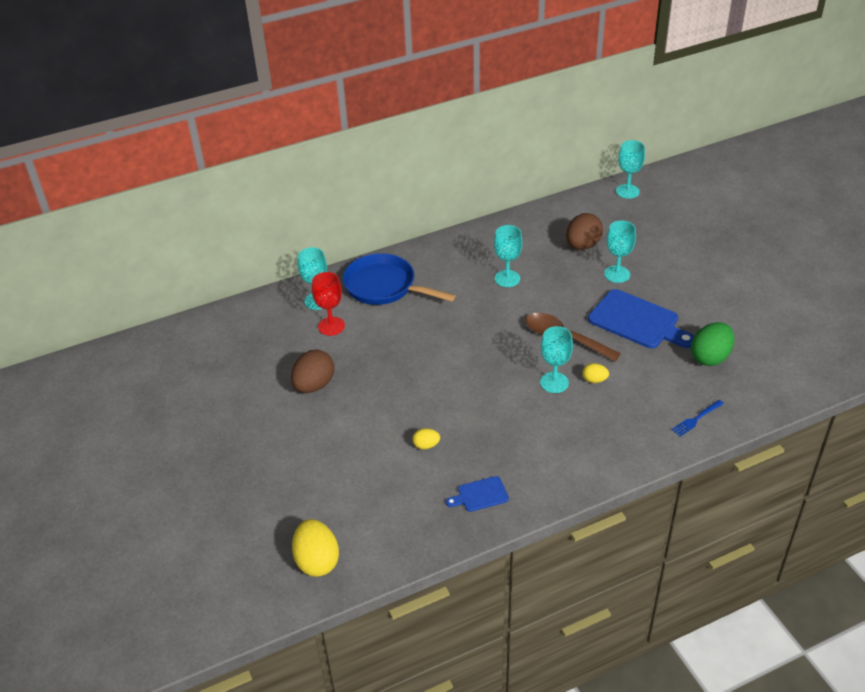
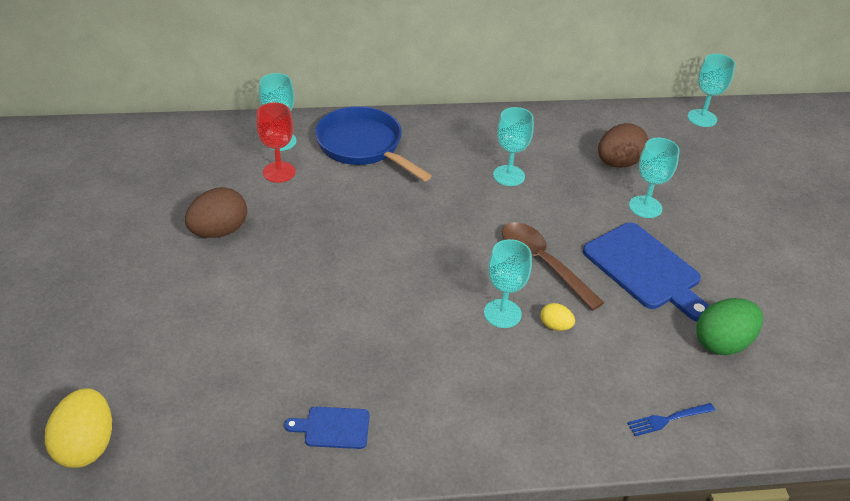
camera: 15 degrees right, 0 degrees up
(426, 445) = (303, 342): yellow egg -> none

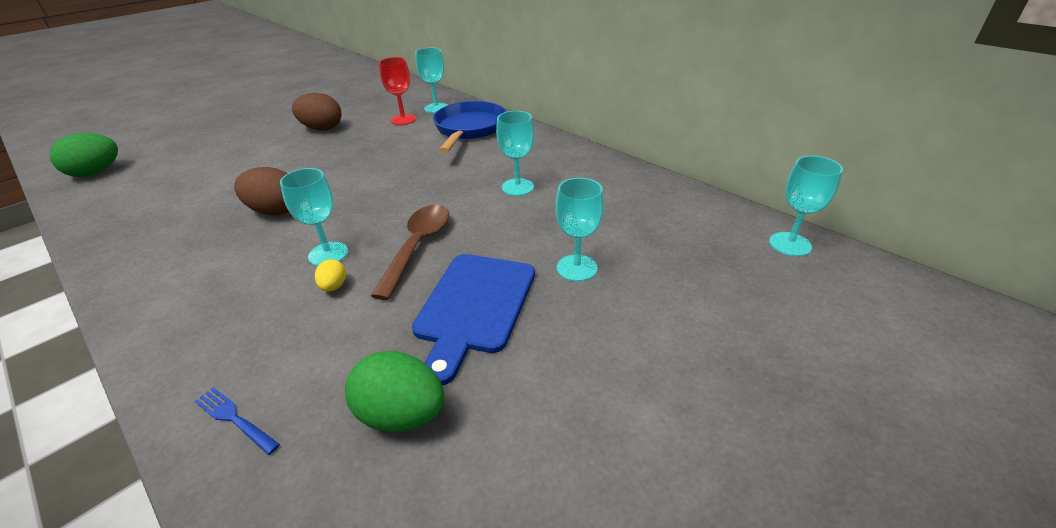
camera: 55 degrees right, 5 degrees down
(86, 445) = (96, 173): yellow egg -> green egg
(333, 428) = (141, 237): blue cutting board -> none
(618, 163) = (622, 227): brown egg -> brown egg (275, 211)

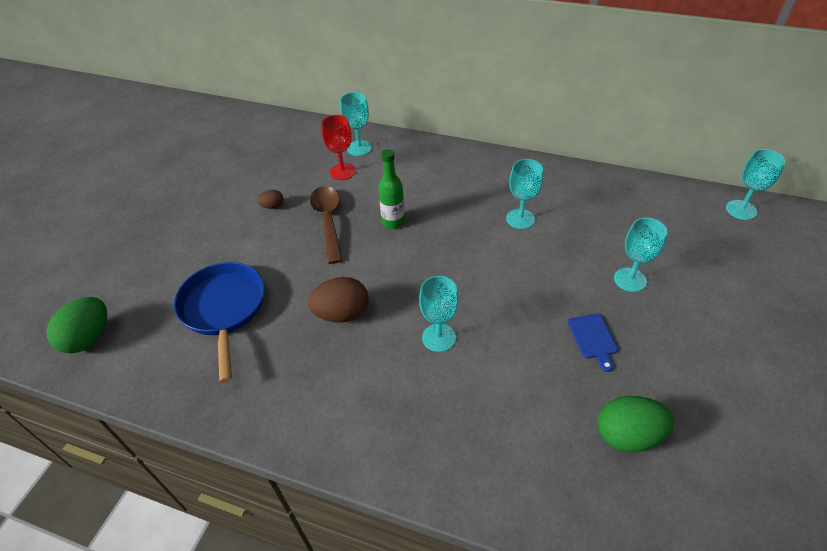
camera: 25 degrees left, 10 degrees up
(234, 419) = (526, 490): blue fork -> none
(322, 129) = (272, 206): brown egg -> brown egg, size x0.51
(334, 286) = (477, 364): yellow egg -> none
(400, 161) = (393, 222): none -> green bottle
(417, 246) = (501, 304): brown spoon -> brown spoon (328, 221)
(469, 129) = (417, 166): blue pan -> blue pan (224, 309)
(474, 306) = (593, 338): blue cutting board -> blue cutting board, size x0.50

